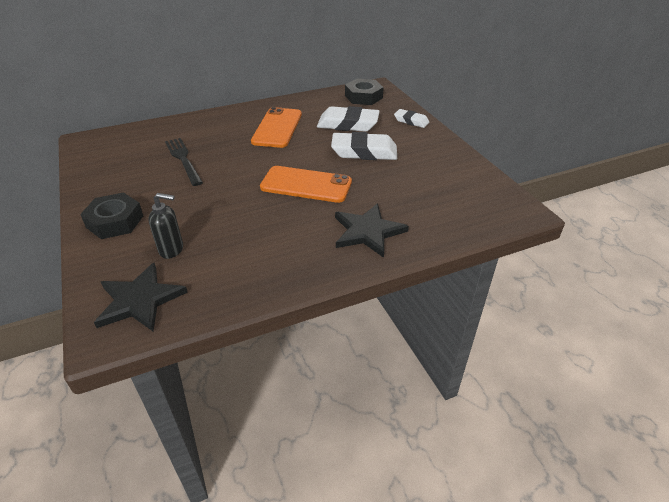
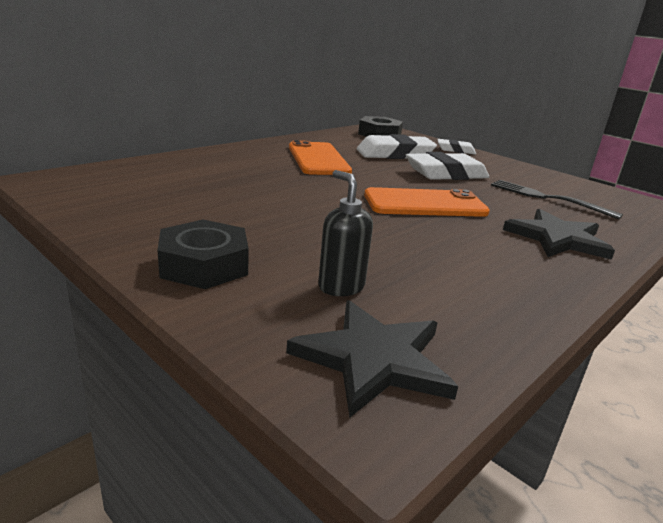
camera: 25 degrees left, 15 degrees down
(172, 250) = (340, 286): black soap dispenser -> black soap dispenser turned 105 degrees counterclockwise
(183, 159) = (230, 191): black fork -> black fork (547, 198)

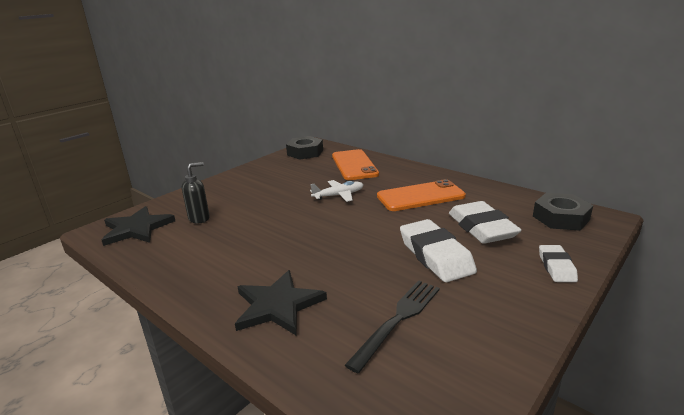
camera: 90 degrees right, 0 degrees up
(204, 265) = (223, 188): black nut -> black nut (305, 152)
(295, 189) = (339, 195): none -> white plane
(425, 204) = (335, 242): orange phone -> orange phone (354, 165)

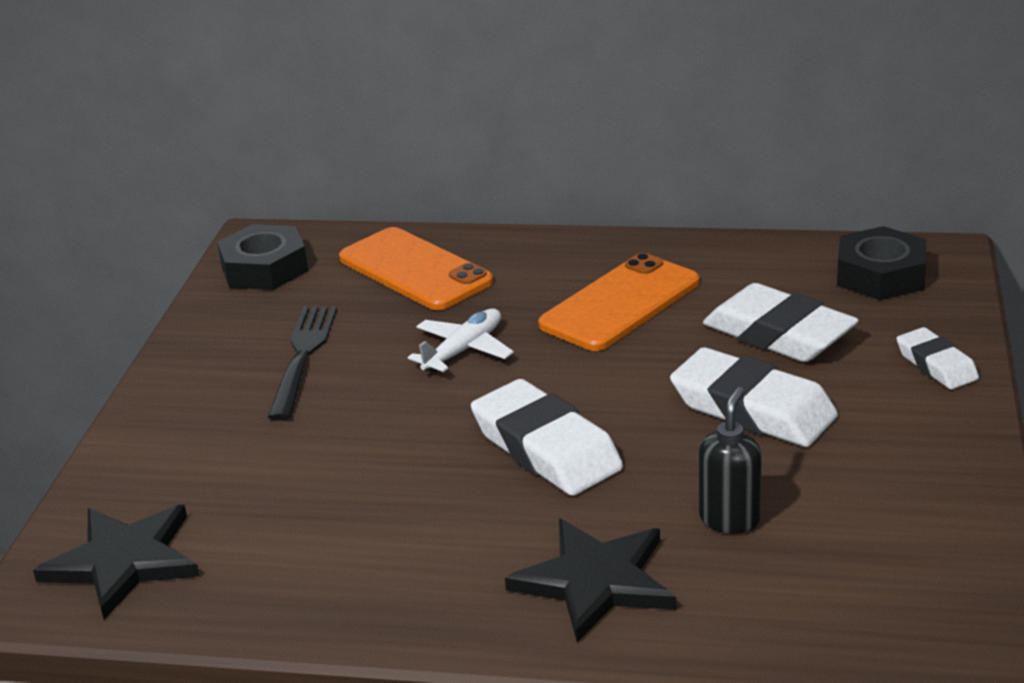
camera: 30 degrees left, 5 degrees up
(199, 218) = (234, 493): black soap dispenser -> black soap dispenser (729, 519)
(326, 241) = (546, 448): none -> white eraser
(398, 319) = (794, 527): black fork -> black fork (303, 356)

